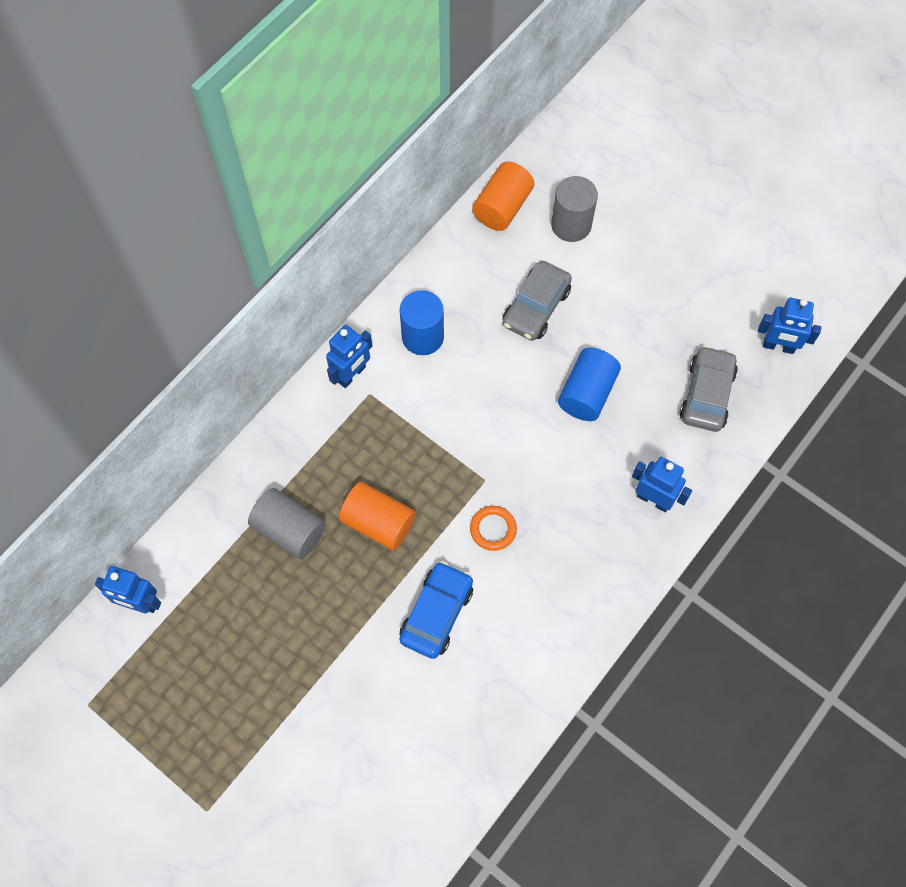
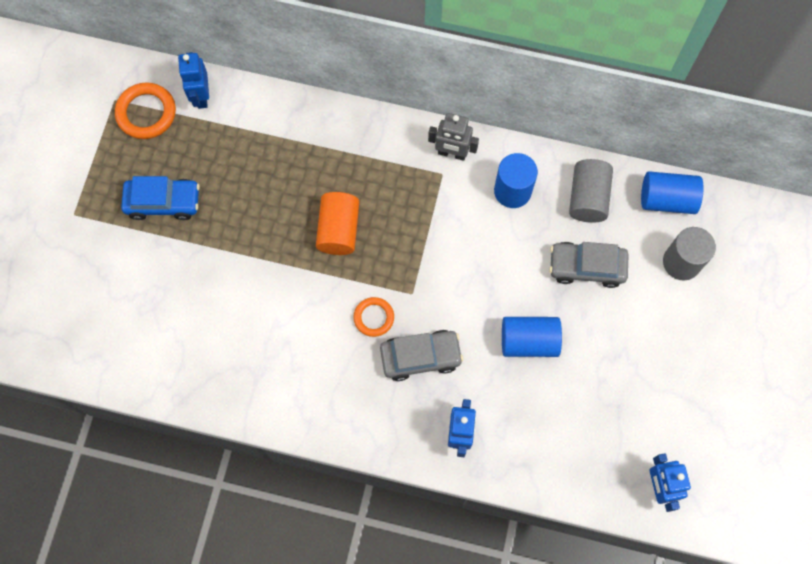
camera: 65 degrees right, 5 degrees up
(125, 674) = (146, 113): none -> orange ring
(289, 530) = (303, 169): grey cylinder -> grey cylinder (587, 198)
(352, 374) = (452, 153): blue robot -> grey robot
(436, 613) = (286, 305): blue car -> blue car (163, 202)
(502, 207) = (667, 199): orange cylinder -> blue cylinder
(706, 394) = (578, 441): grey car -> grey car (420, 357)

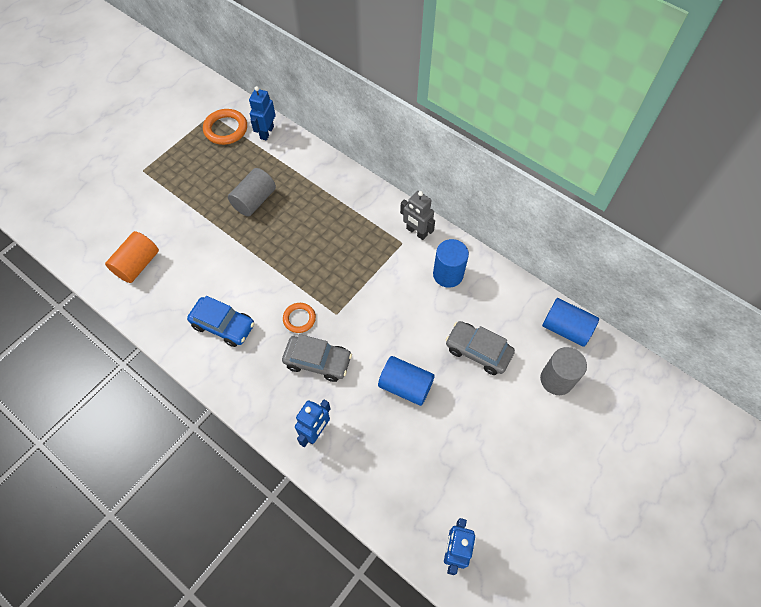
camera: 25 degrees right, 10 degrees down
(163, 202) = (203, 185): blue car -> blue car (223, 325)
(338, 230) = (308, 250): orange cylinder -> orange cylinder (137, 264)
(587, 198) = (503, 302): grey cylinder -> grey cylinder (254, 200)

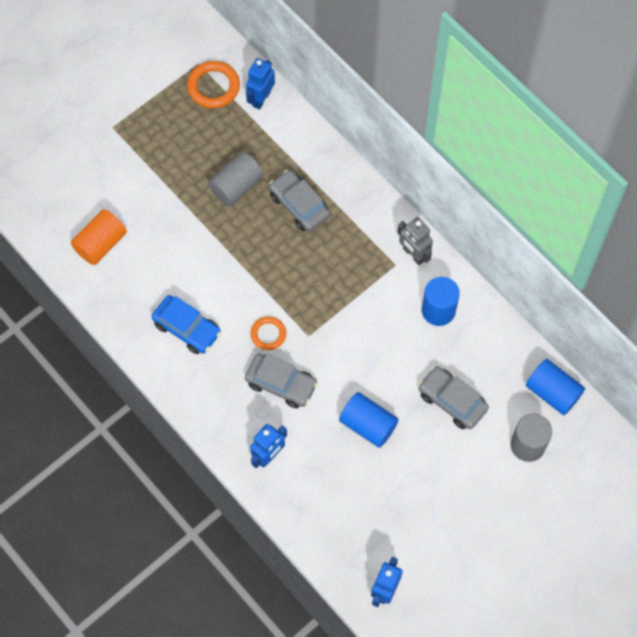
camera: 10 degrees right, 5 degrees up
(311, 208) = (299, 205): none -> grey car

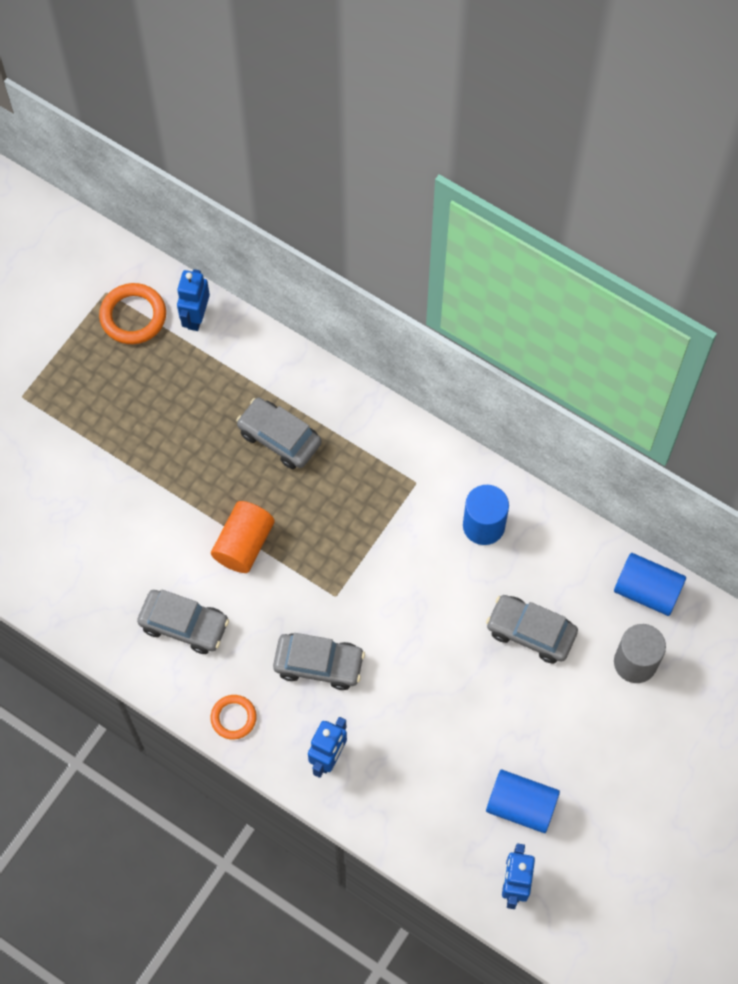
camera: 15 degrees left, 0 degrees up
(100, 244) = (47, 546): orange cylinder -> orange cylinder (244, 544)
(187, 328) = (184, 625): blue car -> grey car
(236, 186) = (196, 433): grey cylinder -> none
(268, 334) = (286, 607): orange ring -> orange ring (233, 718)
(368, 425) = (438, 687): blue cylinder -> blue cylinder (521, 806)
(413, 254) = (435, 464): grey robot -> none

